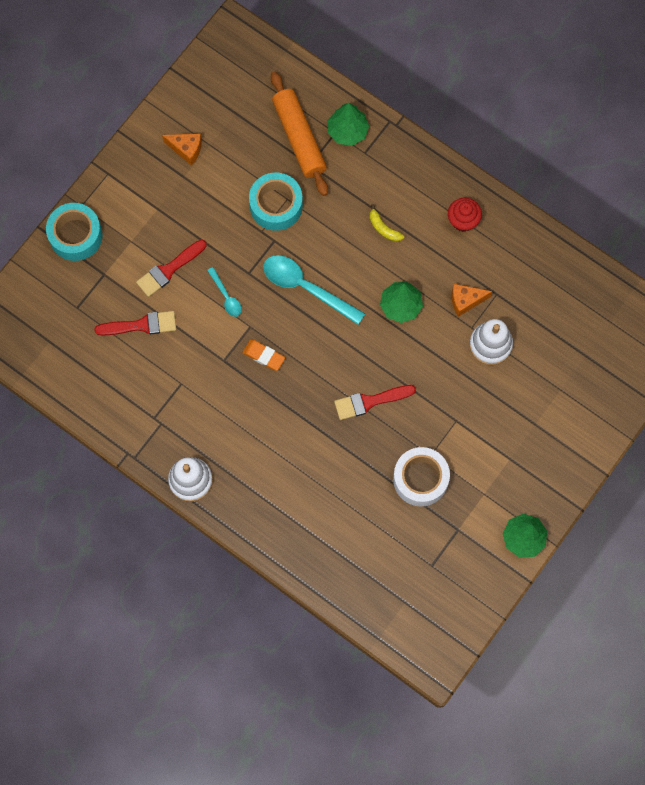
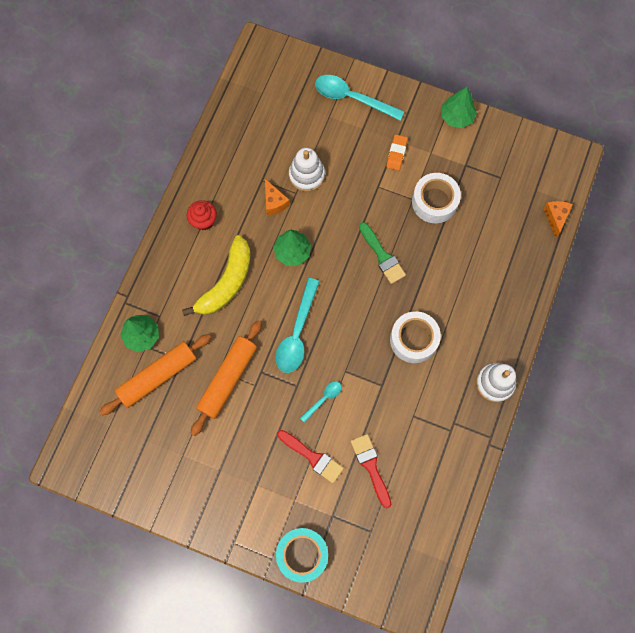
camera: 105 degrees left, 0 degrees up
(186, 149) = (192, 475): orange cheese -> orange cheese (555, 218)
(264, 356) = (368, 352): orange eraser -> orange eraser (396, 153)
(264, 408) = (413, 339): none -> white tape
(276, 205) = (227, 379): turquoise tape -> orange rolling pin
(370, 401) = (382, 256): red brush -> green brush
(383, 228) = (226, 283): yellow banana -> yellow banana, size x2.32
(578, 422) = (352, 98): none -> turquoise spoon

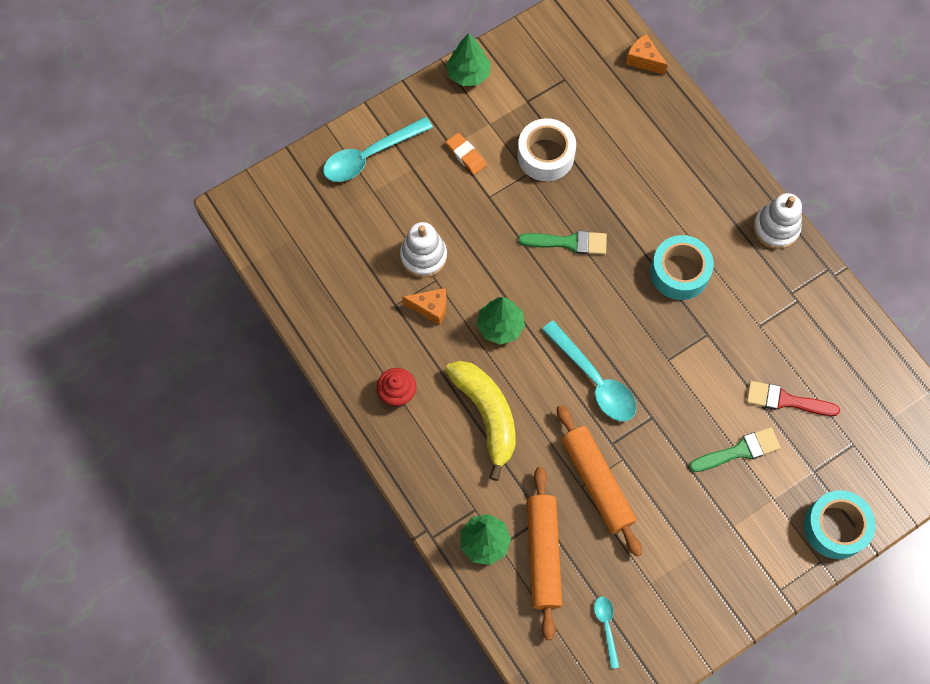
camera: 55 degrees left, 5 degrees down
(312, 457) = (739, 451): red brush -> green brush
(323, 399) = (684, 400): turquoise spoon -> turquoise spoon (606, 627)
(413, 339) = (679, 272): white tape -> turquoise tape

